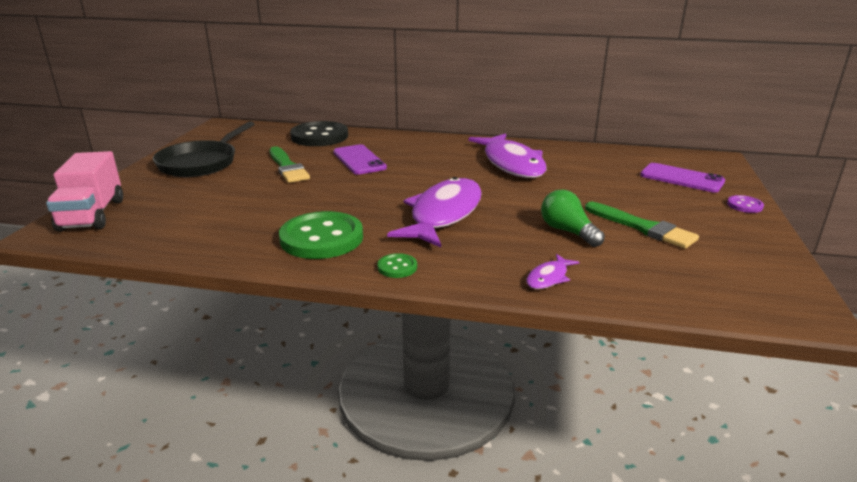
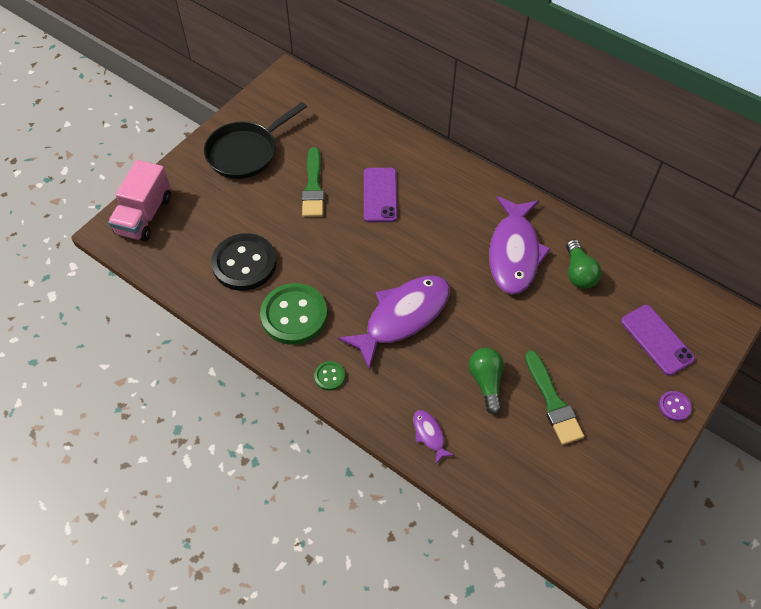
camera: 25 degrees right, 30 degrees up
(319, 136) = (366, 132): black button -> black button (244, 263)
(549, 277) = (429, 435): purple fish -> purple fish turned 90 degrees clockwise
(577, 162) = (578, 273): none -> green light bulb

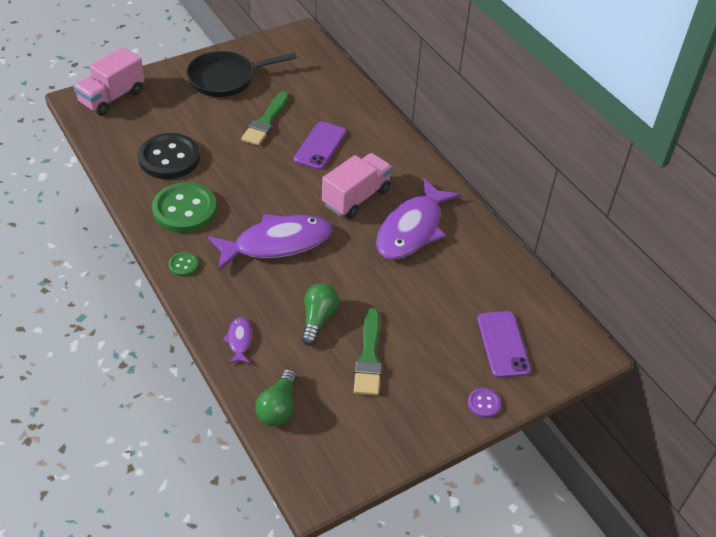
camera: 20 degrees right, 10 degrees down
(445, 238) = (356, 197): none -> pink truck
(578, 273) = (463, 265): green light bulb -> green light bulb (278, 407)

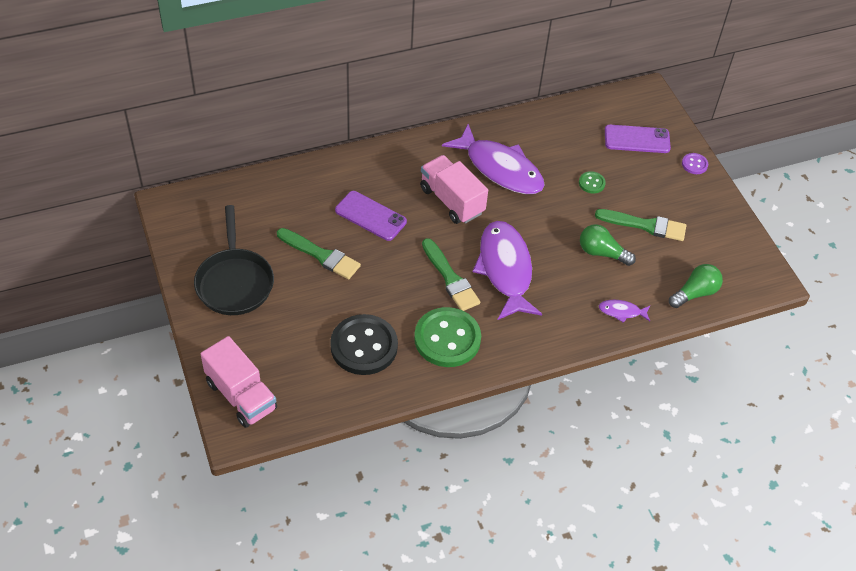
camera: 80 degrees left, 5 degrees up
(183, 265) = (525, 346): green button -> green button (591, 183)
(257, 205) = (450, 278): none -> green brush
(278, 407) = (695, 293): green light bulb -> green light bulb turned 60 degrees counterclockwise

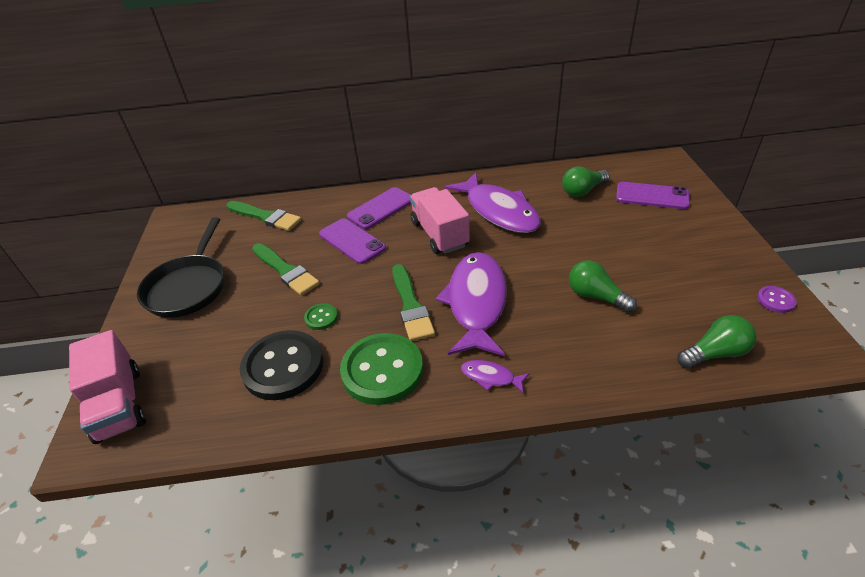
camera: 20 degrees right, 10 degrees down
(384, 174) = (381, 208): none -> purple phone
(573, 137) = (582, 191): none -> green light bulb
(591, 183) = (595, 230): green button -> green button (321, 317)
(622, 312) = (611, 365): purple fish -> purple fish (491, 377)
(645, 225) = (653, 273): green brush -> green brush (265, 217)
(694, 164) = (717, 221): purple button -> purple button (775, 300)

